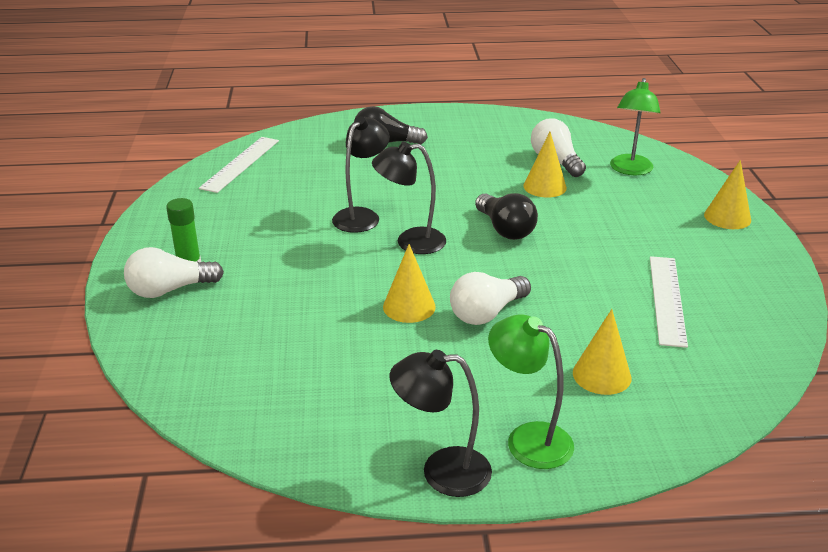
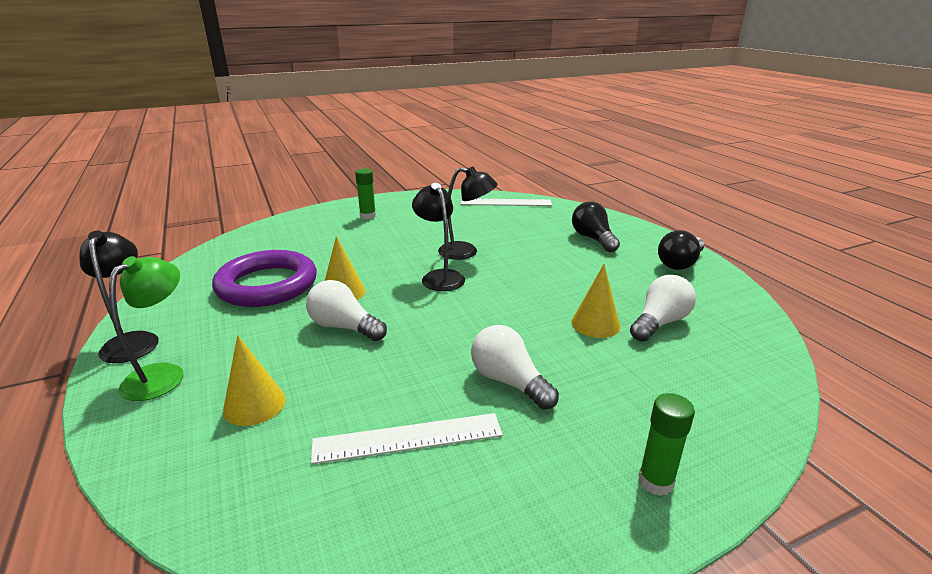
camera: 70 degrees right, 5 degrees down
(170, 290) = (337, 218): white light bulb -> white light bulb (509, 382)
(353, 361) = (267, 285): none -> purple ring
(505, 229) = (491, 315): black light bulb -> black light bulb (680, 263)
(630, 170) = (699, 376): green lamp -> none
(727, 217) = (655, 481): yellow cone -> green glue stick

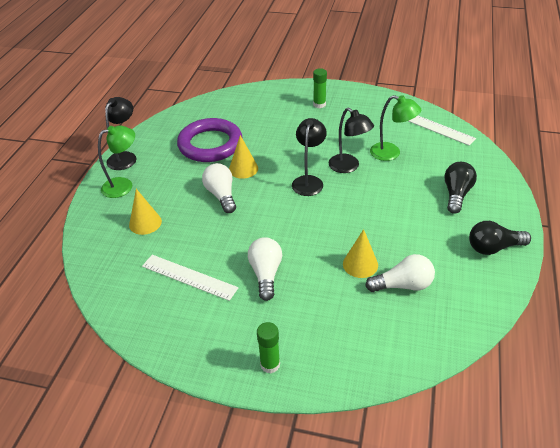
camera: 40 degrees right, 15 degrees up
(493, 230) = (391, 153): none -> green lamp

